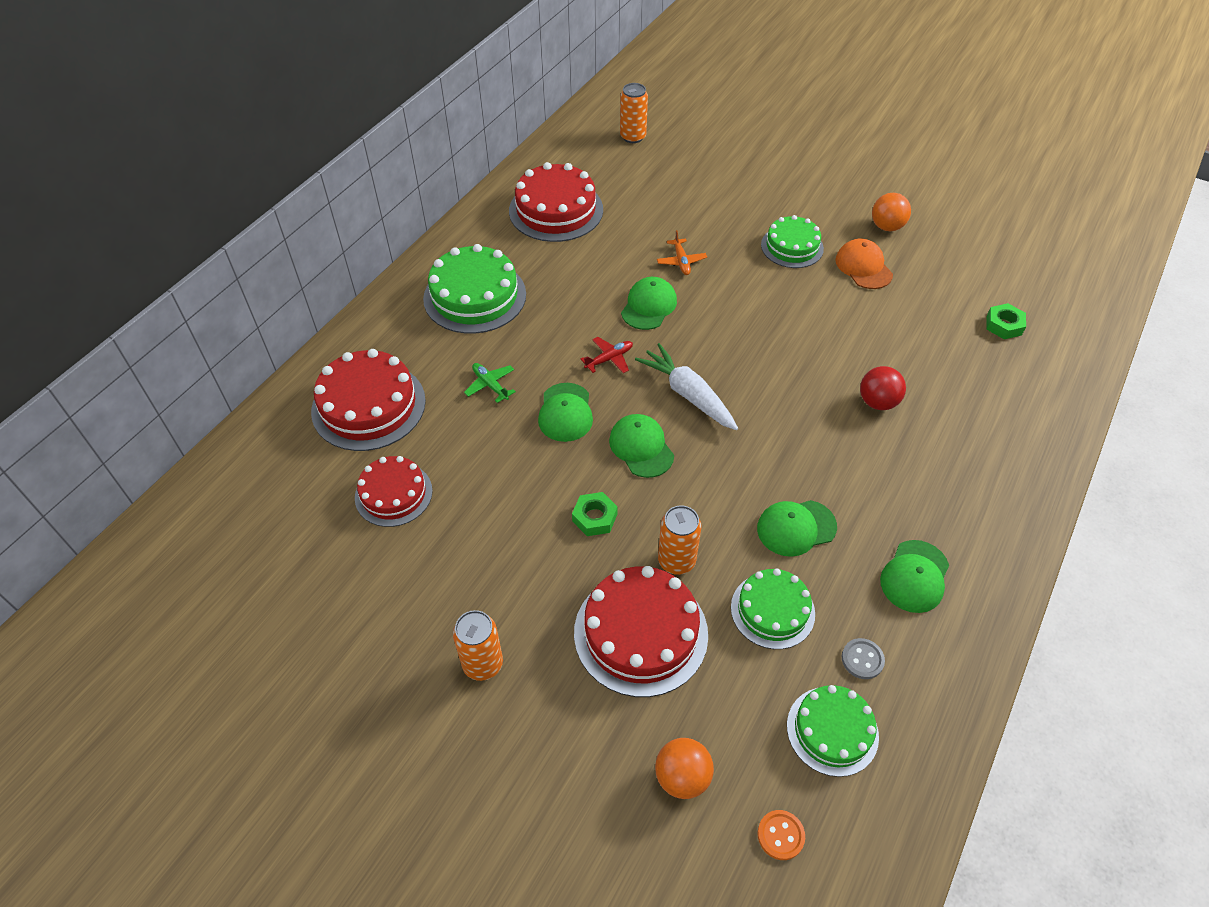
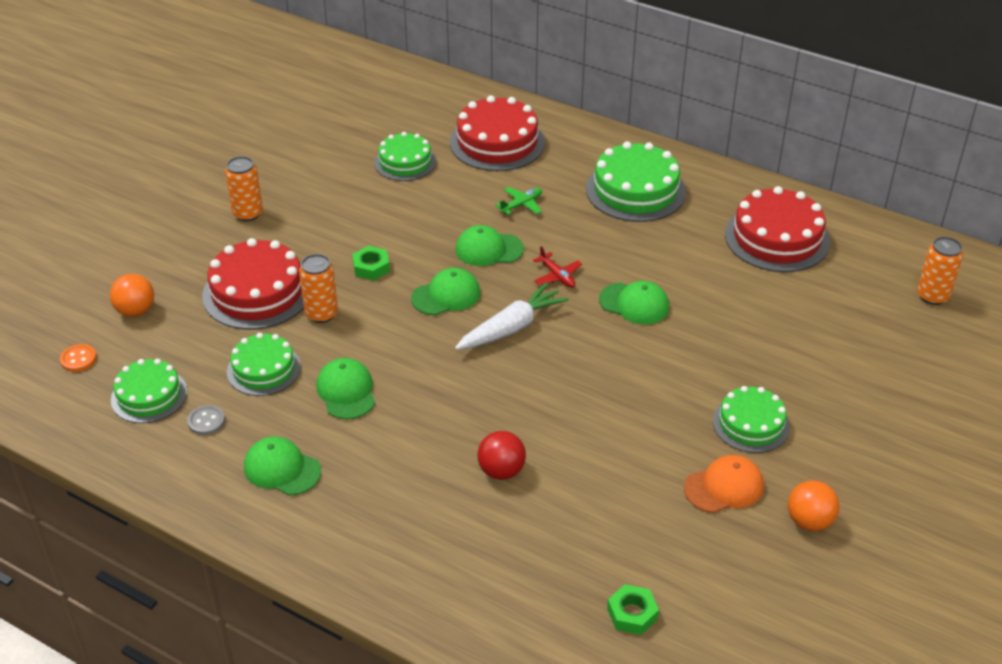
camera: 90 degrees right, 10 degrees down
(393, 494) = (405, 162): red cake -> green cake
(681, 261) = (708, 330): orange plane -> none

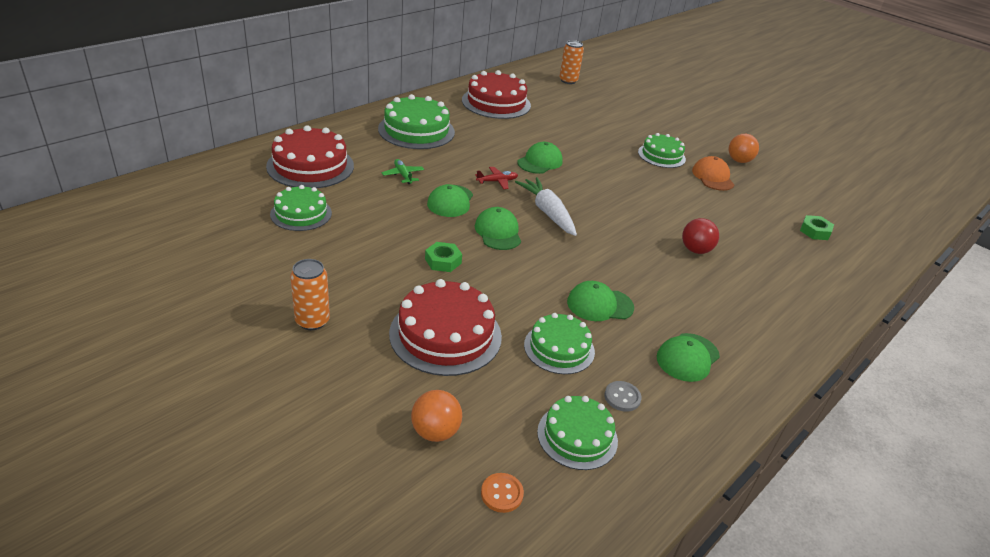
camera: 80 degrees left, 5 degrees down
(321, 314) = (494, 300): orange can -> none

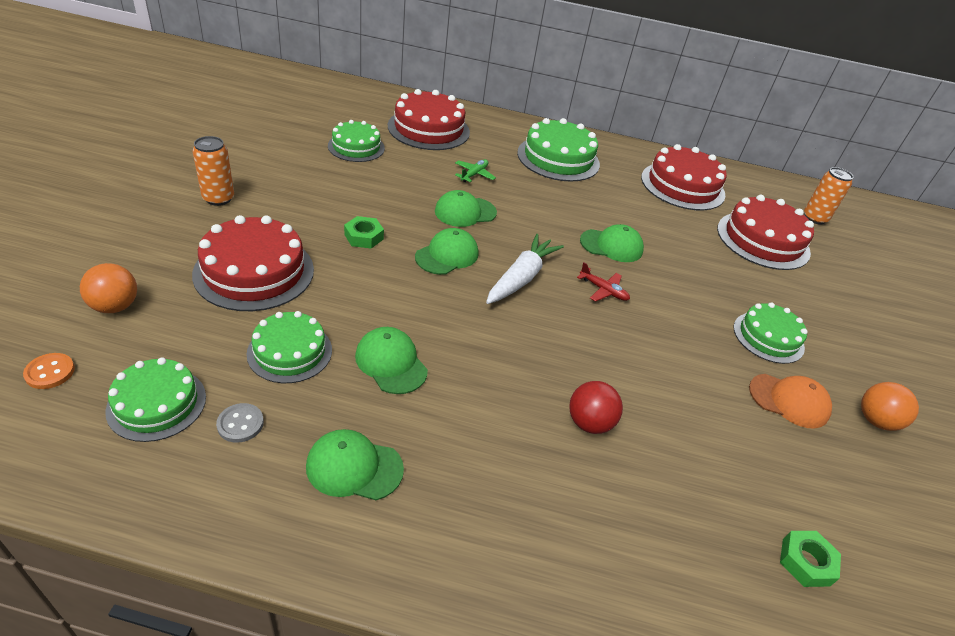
camera: 55 degrees right, 5 degrees up
(497, 181) = (535, 229): red plane -> red plane (603, 290)
(576, 108) = (763, 240): none -> red cake
(712, 177) = (789, 401): orange cap -> orange cap turned 60 degrees clockwise

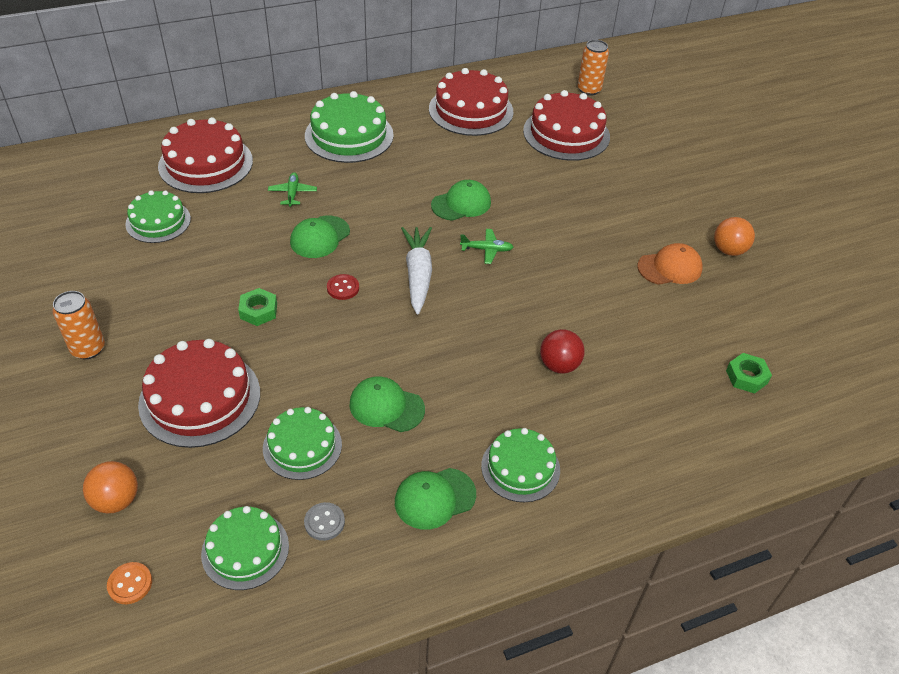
camera: 30 degrees left, 5 degrees up
(447, 255) = (343, 288): green cap -> red button
(603, 290) = (487, 250): red plane -> green plane
(768, 337) = (625, 223): green cake -> green cake (520, 468)

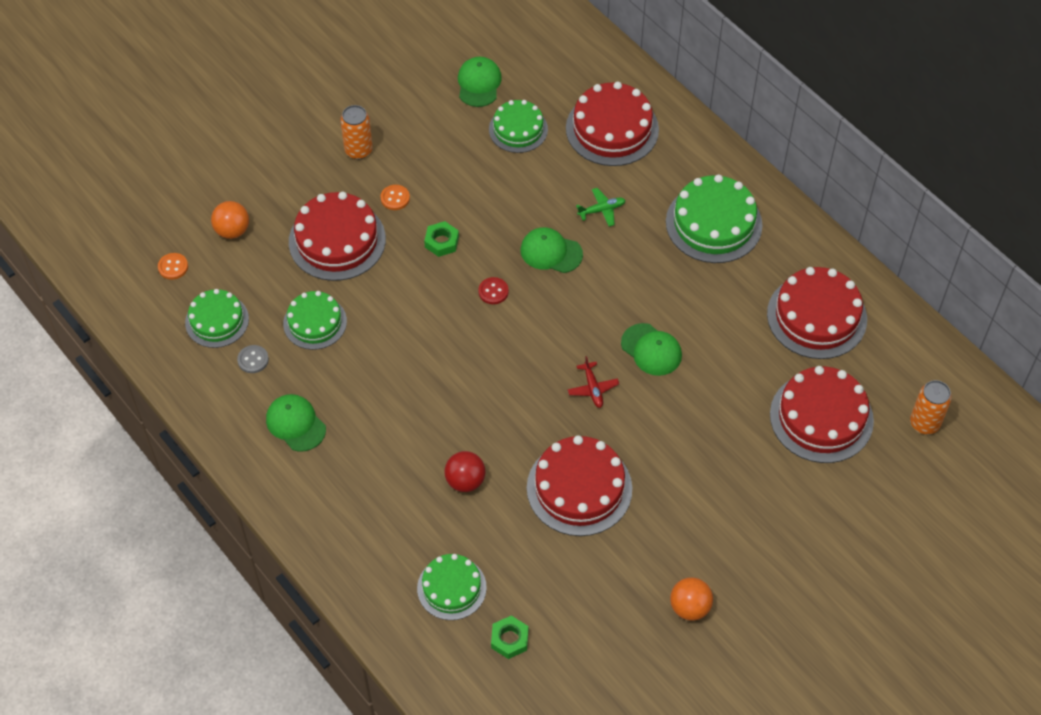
camera: 75 degrees right, 10 degrees up
(176, 334) = (395, 198): none -> orange button
(386, 406) = (372, 365): green cap -> green cap (479, 83)
(418, 275) = (534, 343): white carrot -> none
(487, 250) = (593, 388): green plane -> red plane
(520, 468) = (343, 475): green cake -> green cake (451, 588)
(591, 286) = (579, 488): none -> red cake
(670, 268) = (637, 554): orange cap -> none

